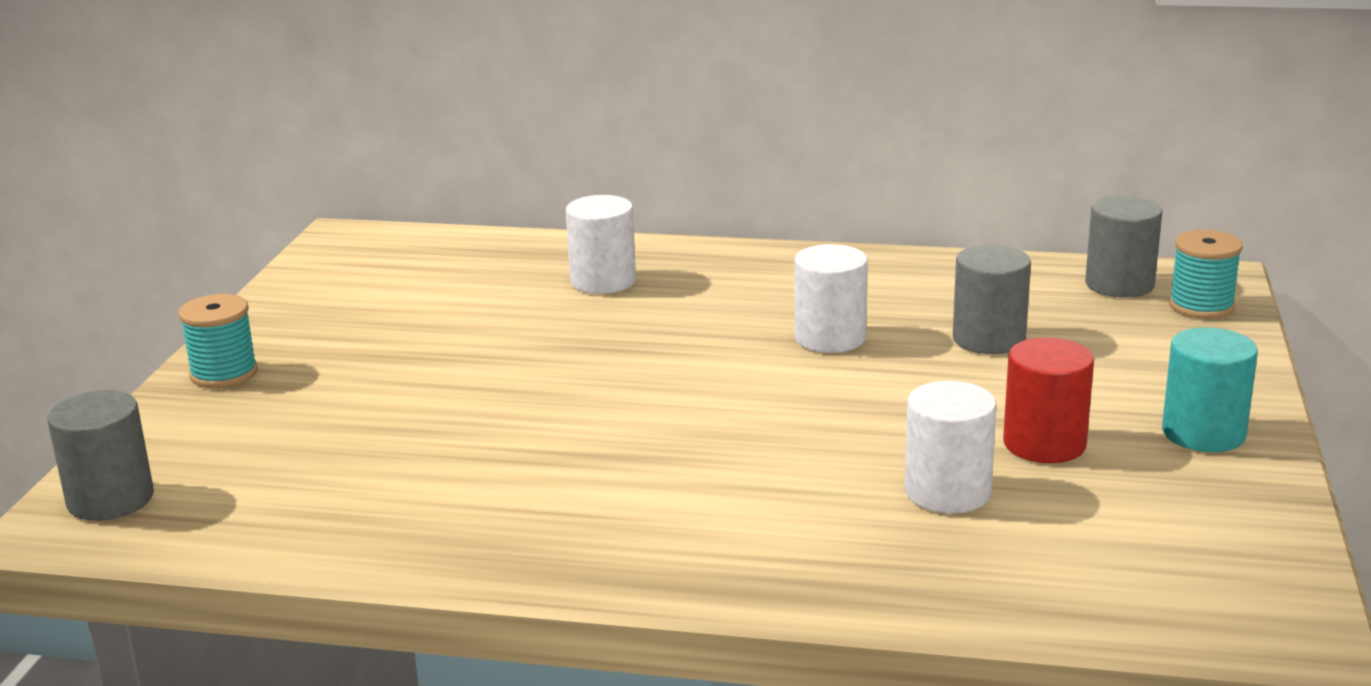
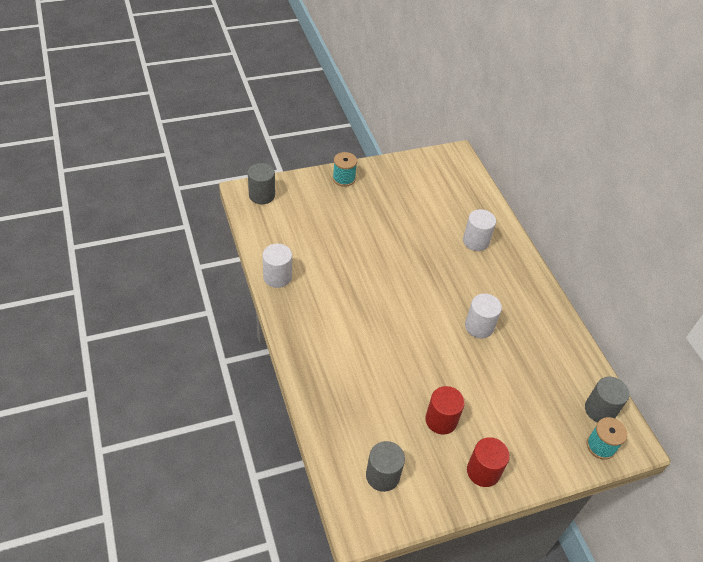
camera: 55 degrees right, 25 degrees up
(947, 492) = (388, 400): white cylinder -> white cylinder (277, 277)
(988, 339) = (514, 378): grey cylinder -> grey cylinder (382, 475)
(1203, 433) = (483, 471): turquoise cylinder -> red cylinder

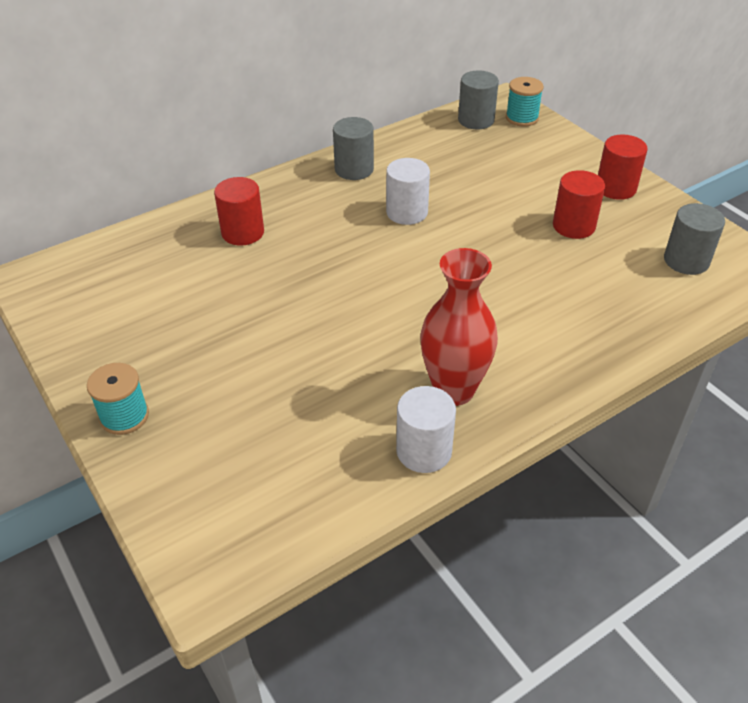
camera: 100 degrees left, 5 degrees down
(262, 195) = (208, 543): grey cylinder -> grey cylinder (354, 169)
(312, 301) = (454, 390): none -> red vase
(475, 241) = (243, 232): white cylinder -> red cylinder

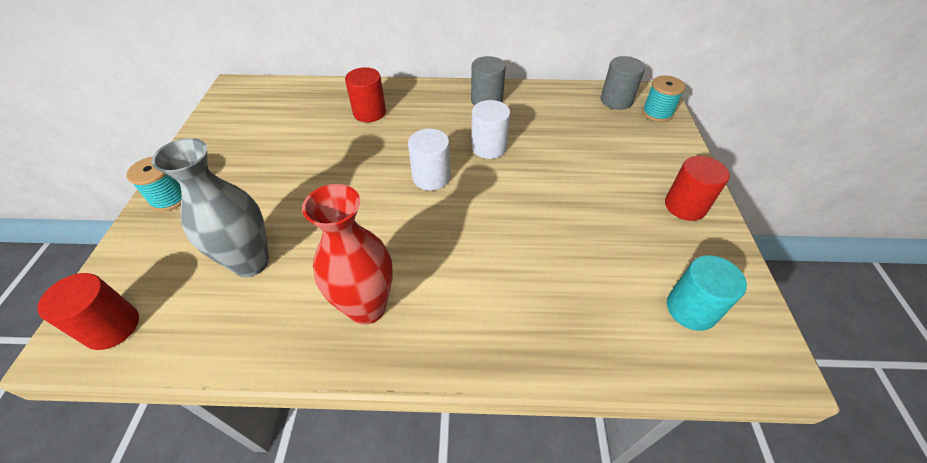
camera: 35 degrees right, 5 degrees up
(301, 418) = (251, 262): none -> grey vase
(424, 451) = (291, 344): white cylinder -> white cylinder (431, 177)
(573, 226) = (611, 221): red cylinder -> red cylinder (112, 327)
(686, 261) = (691, 309): grey cylinder -> turquoise cylinder

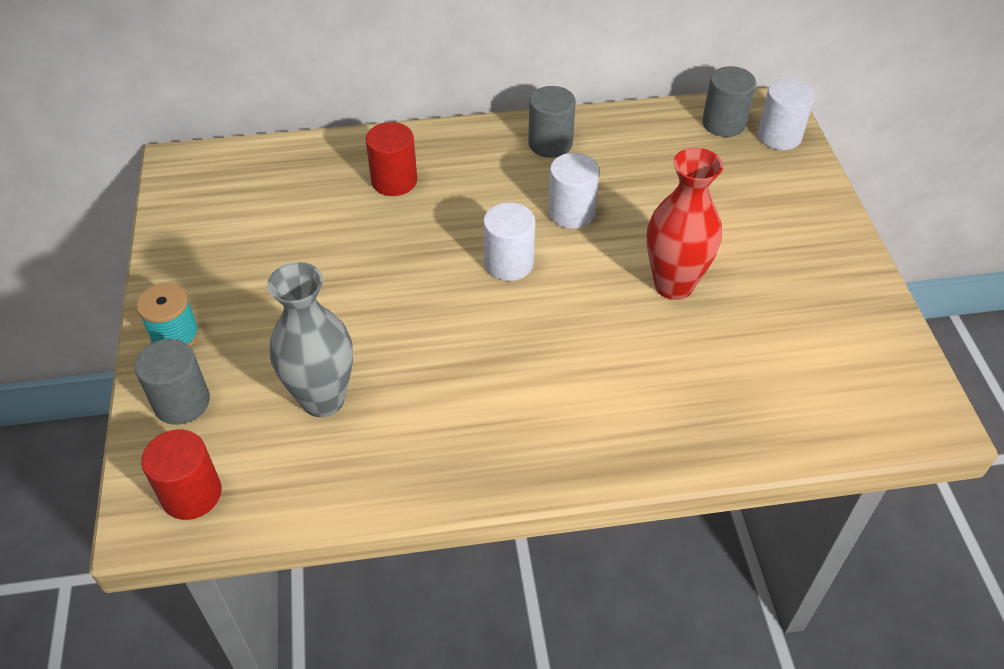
camera: 10 degrees left, 0 degrees up
(147, 249) = (182, 402): none -> grey cylinder
(367, 307) = (484, 429): red vase -> red vase (673, 285)
(657, 113) = (779, 136): turquoise spool -> white cylinder
(685, 206) = (827, 259): red cylinder -> none
(691, 309) = (844, 378): turquoise cylinder -> none

